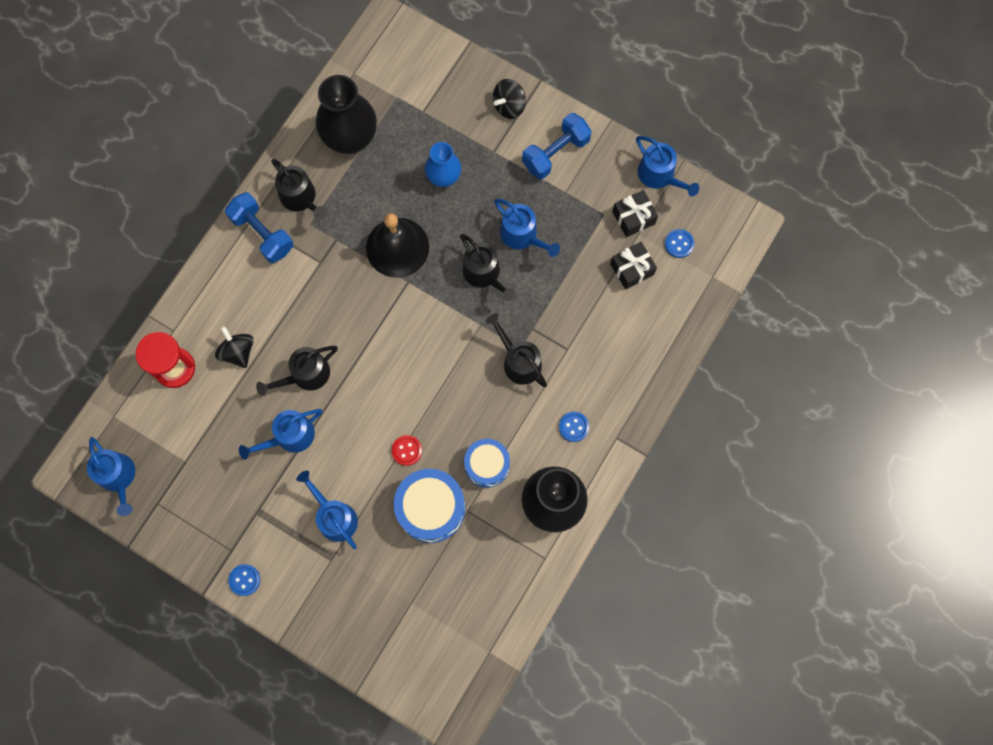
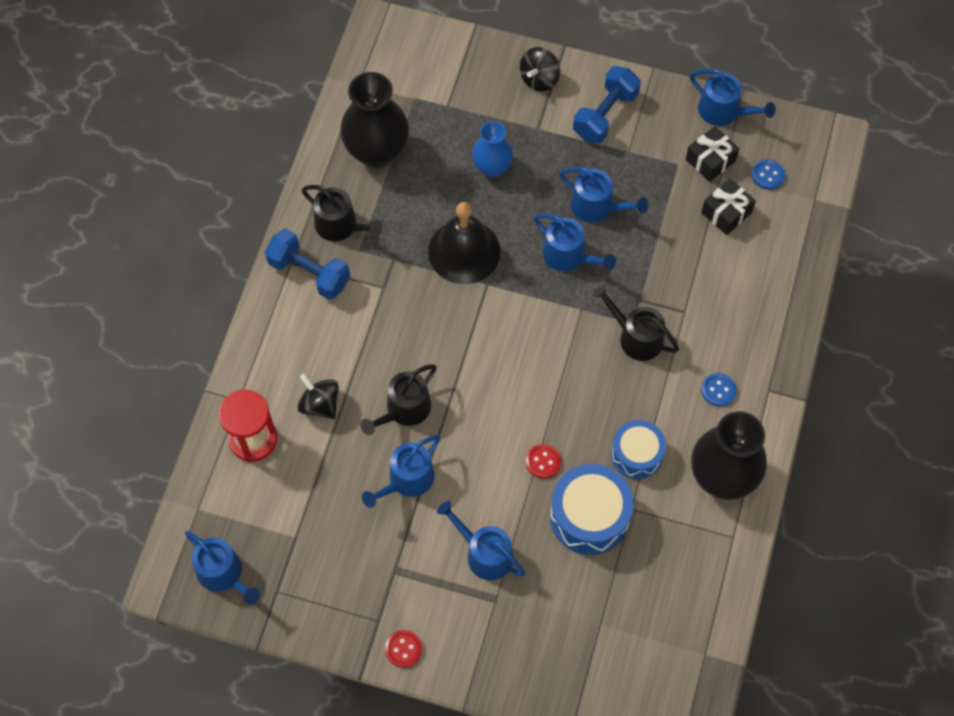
camera: 15 degrees left, 10 degrees down
(244, 580) = (403, 649): blue button -> red button
(484, 274) = (568, 256): black watering can -> blue watering can

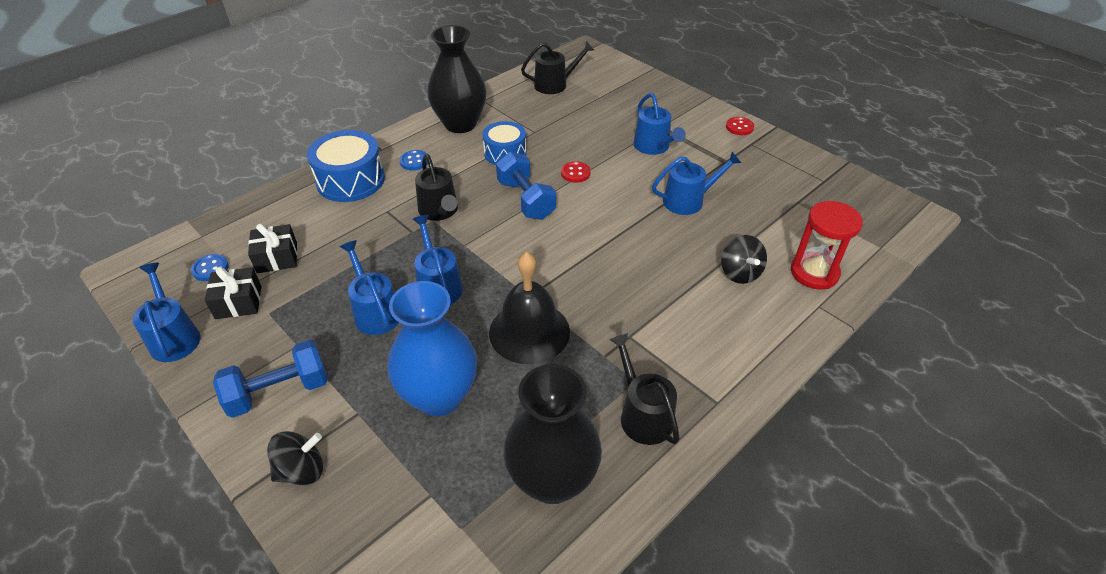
camera: 150 degrees left, 20 degrees down
(223, 574) = (866, 203): blue watering can -> none
(309, 273) = (701, 383): blue dumbbell -> blue dumbbell (526, 200)
(404, 410) = (665, 241): black watering can -> black watering can (555, 84)
(492, 167) = (439, 396): blue vase -> blue vase, size x1.67
(589, 516) = (566, 138): blue drum -> blue drum (350, 180)

